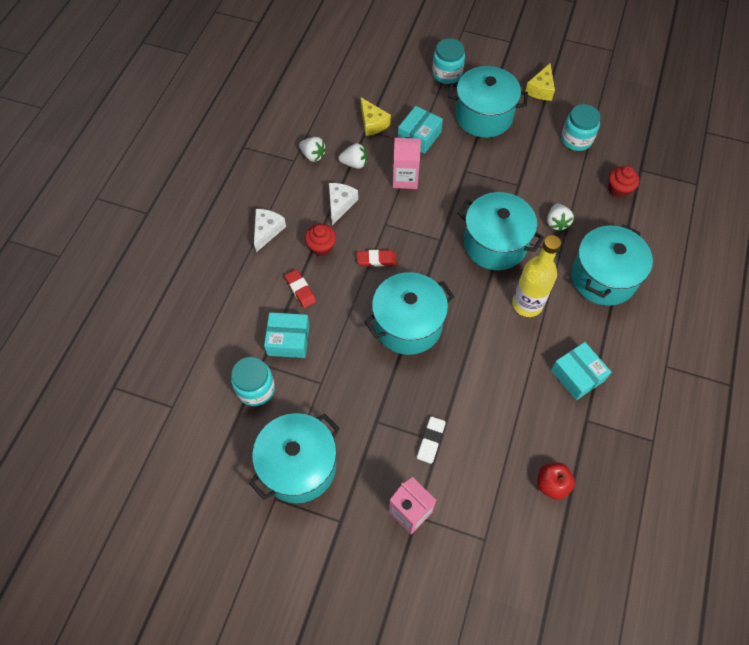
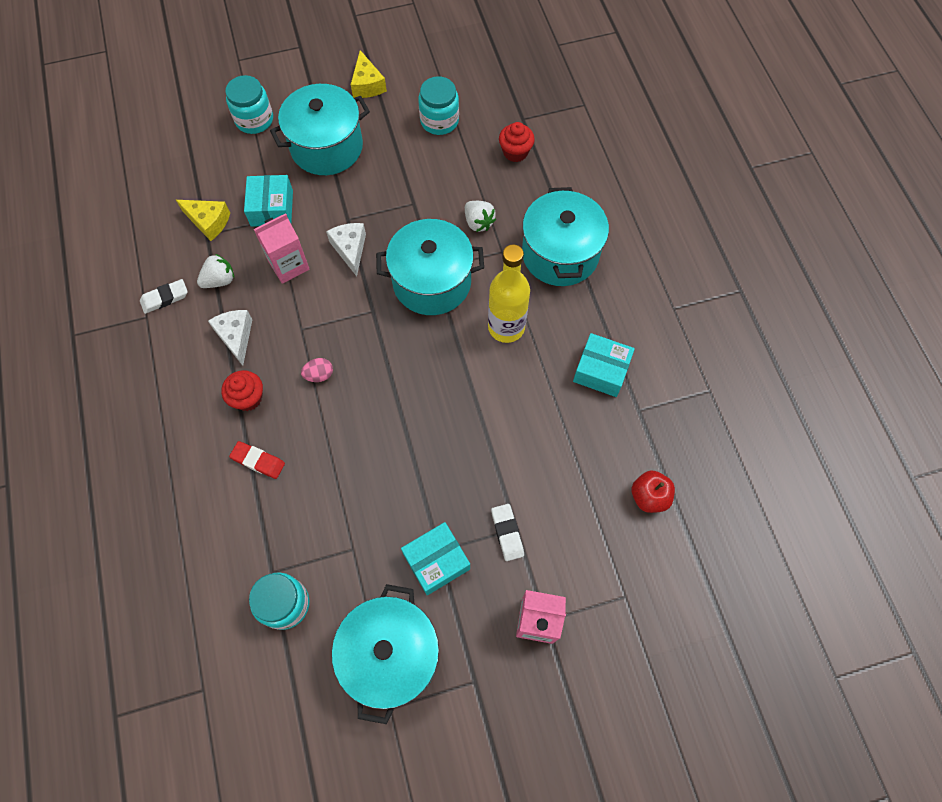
camera: 35 degrees left, 5 degrees up
(267, 231) = (172, 417): white cheese -> white cheese (350, 249)
(288, 340) = (284, 526): turquoise box -> turquoise box (436, 561)
(313, 155) = (165, 298): white strawberry -> white eraser
(376, 260) = (319, 375): red eraser -> pink egg
(408, 325) = (401, 425): turquoise pot -> none

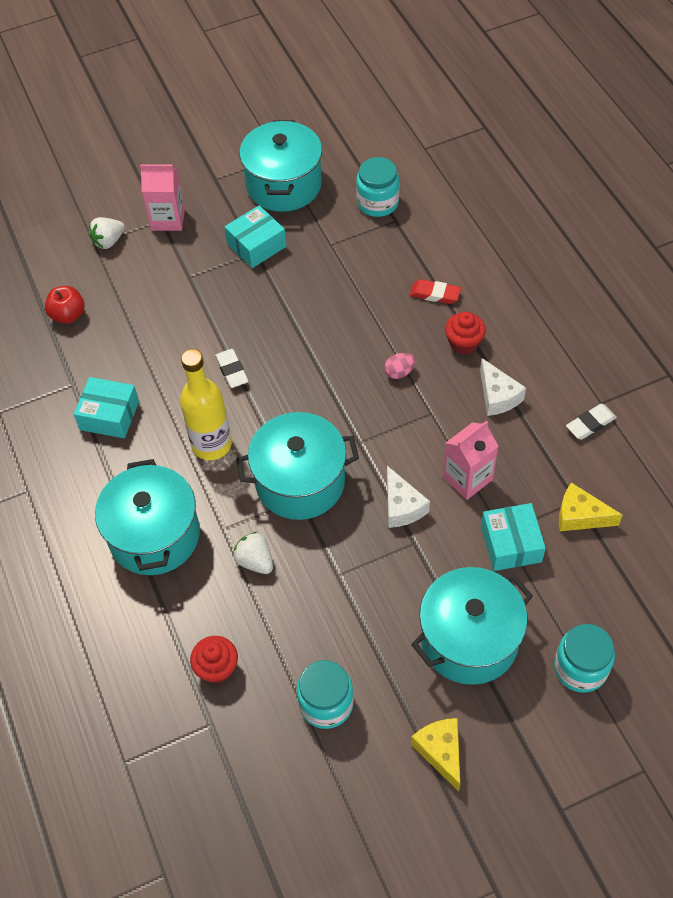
camera: 175 degrees right, 10 degrees down
(220, 280) = (538, 451): white strawberry -> white strawberry (108, 241)
(507, 533) = (197, 272): white eraser -> white eraser (232, 370)

